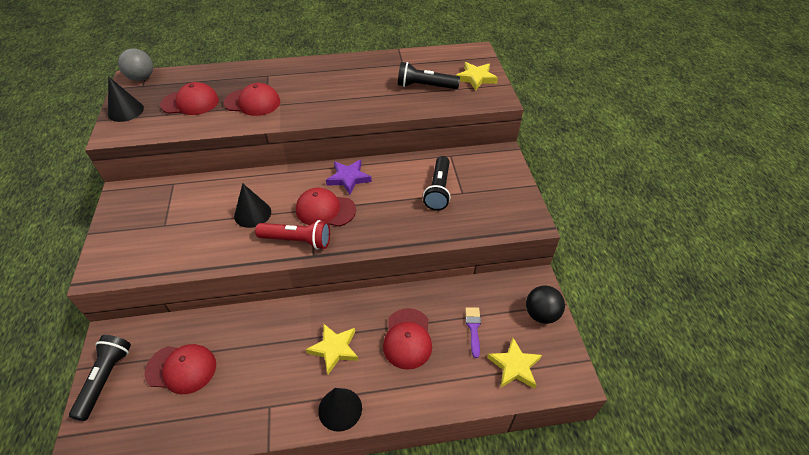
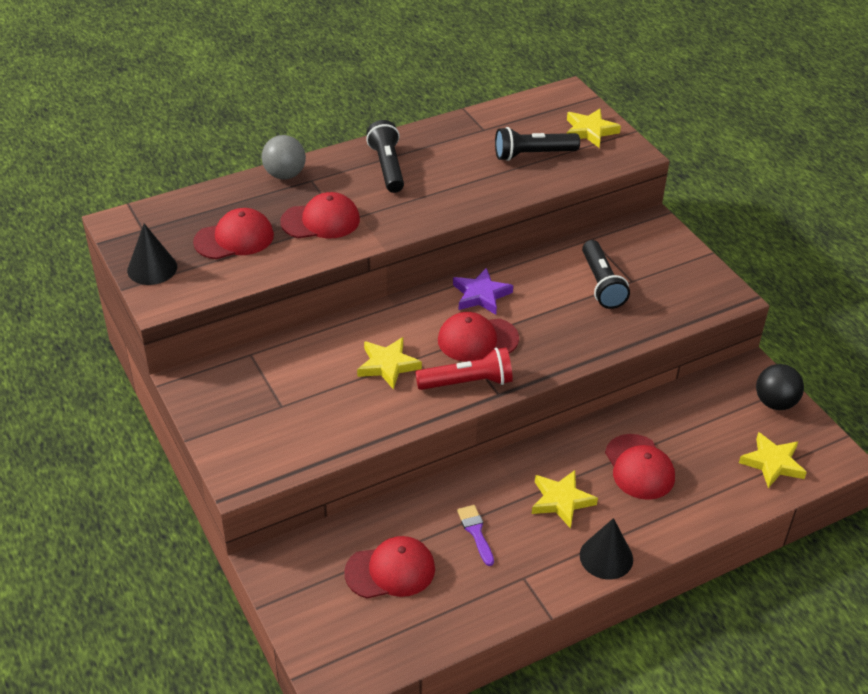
camera: 20 degrees left, 5 degrees down
(105, 379) = (303, 607): black flashlight -> black flashlight (387, 167)
(141, 78) = (132, 219): grey ball -> grey ball (285, 175)
(252, 214) = (388, 365): black cone -> yellow star
(473, 328) = (708, 437): purple brush -> purple brush (476, 532)

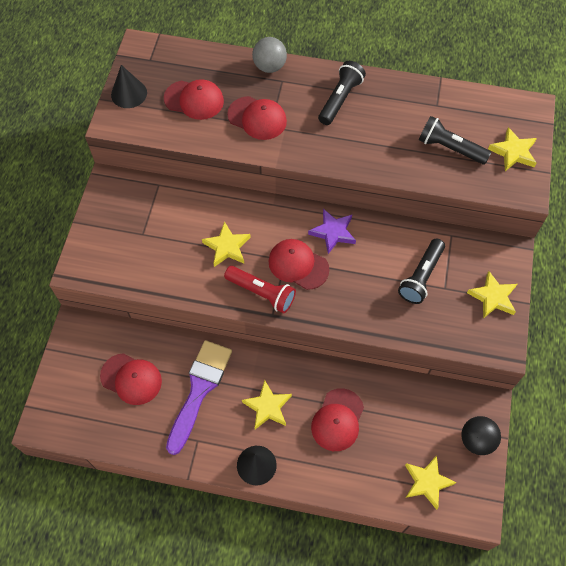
camera: 40 degrees right, 20 degrees up
(476, 532) = (199, 390): purple brush -> purple brush, size x2.21
(679, 264) = (493, 297): none -> yellow star

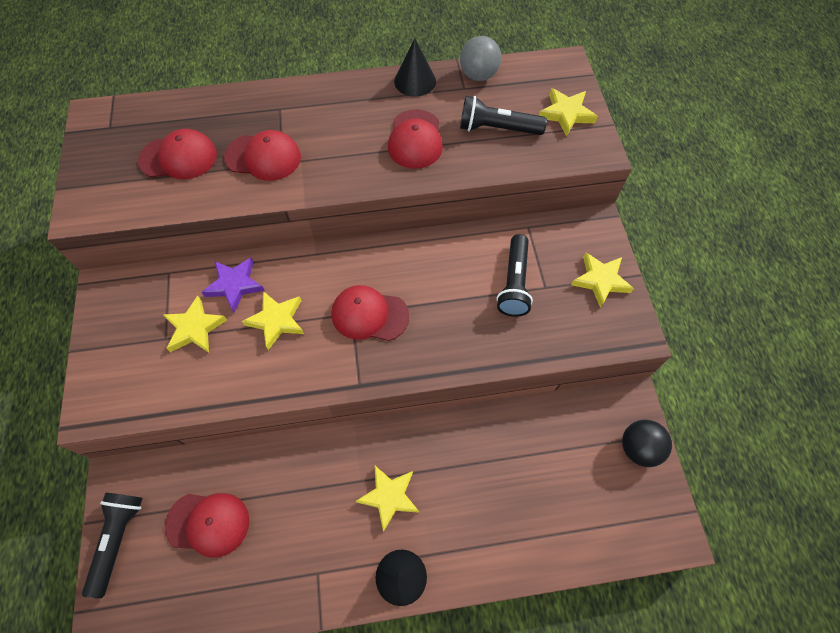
camera: 20 degrees left, 0 degrees up
(129, 93) = (92, 172): black cone -> black cone (415, 81)
(199, 390) = (299, 506): purple brush -> none
(261, 293) = (337, 362): red flashlight -> none
(269, 66) = (259, 97): grey ball -> grey ball (478, 75)
(333, 232) = (396, 264): purple star -> purple star (235, 285)
(337, 420) = (476, 482): red cap -> red cap (415, 139)
(340, 99) = (354, 110): black flashlight -> black flashlight (118, 540)
(427, 482) = (606, 520): yellow star -> yellow star (195, 328)

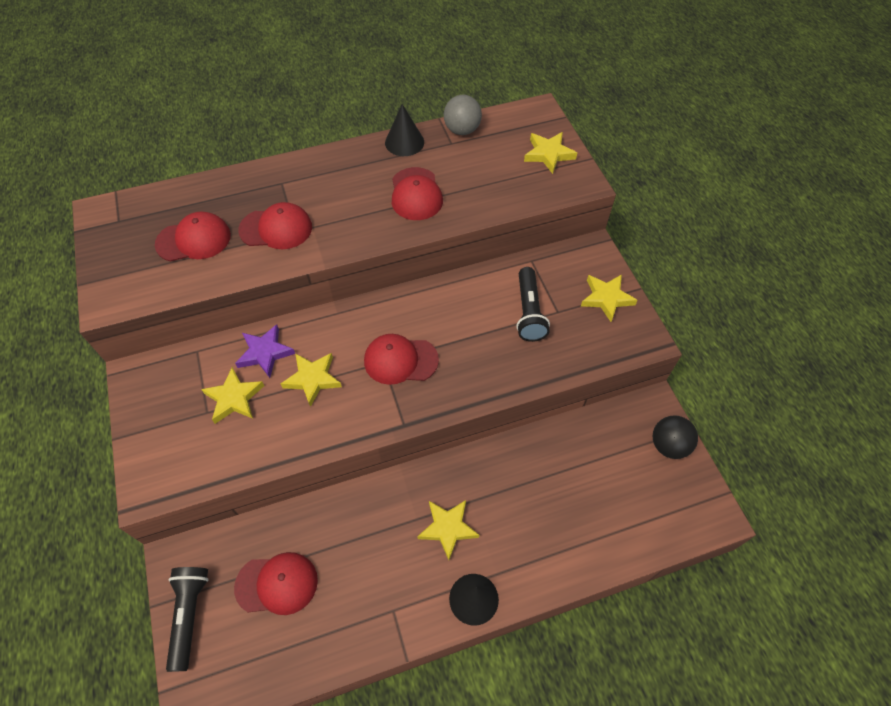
camera: 10 degrees left, 5 degrees down
(497, 129) = (489, 175): black flashlight -> none

